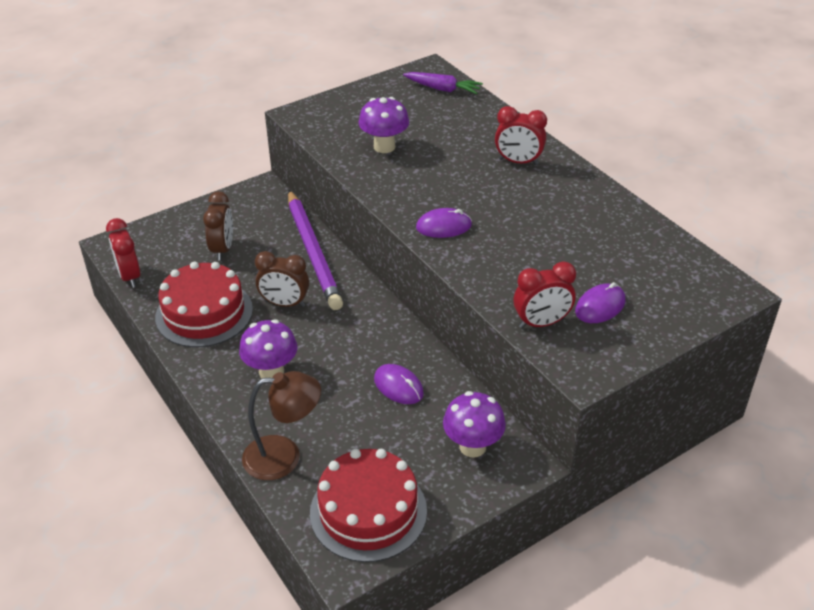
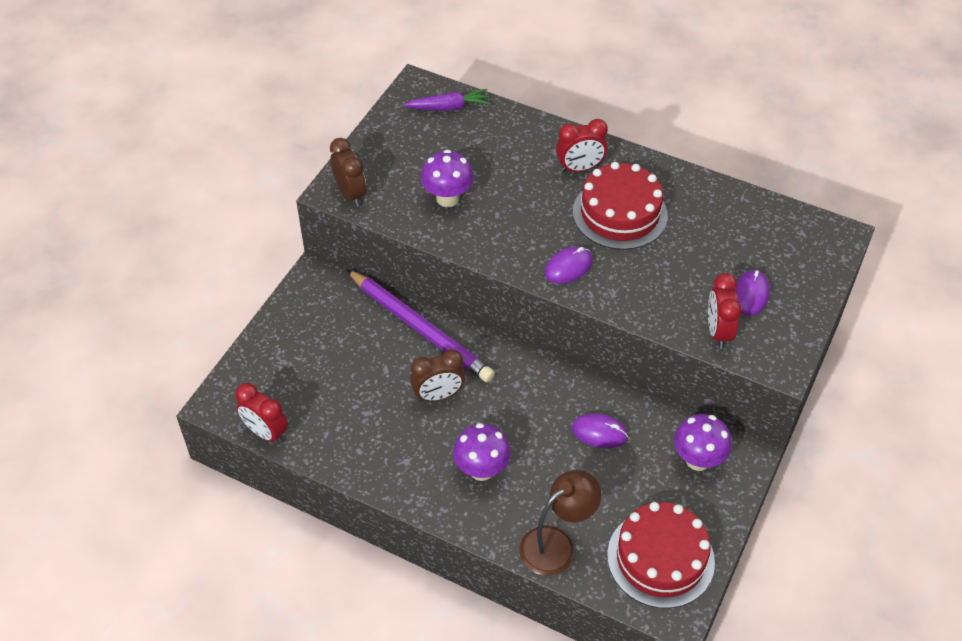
camera: 30 degrees left, 10 degrees up
(204, 313) = (371, 439): red cake -> red cake (620, 213)
(223, 249) = (332, 362): brown clock -> brown clock (350, 194)
(541, 323) = (718, 332): red clock -> red clock turned 135 degrees clockwise

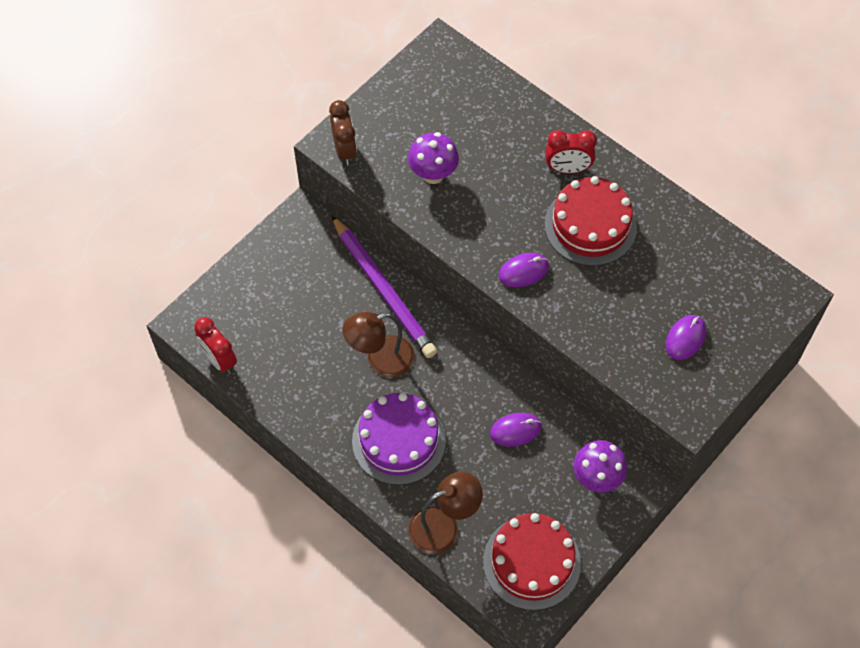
camera: 15 degrees right, 10 degrees up
(438, 395) = (381, 360): brown clock -> brown lamp
(449, 107) = (463, 75): purple carrot -> none
(481, 469) = (398, 440): purple mushroom -> purple cake
(599, 432) = (515, 430): purple mouse -> purple mouse turned 45 degrees counterclockwise
(718, 332) = (641, 369): red clock -> none

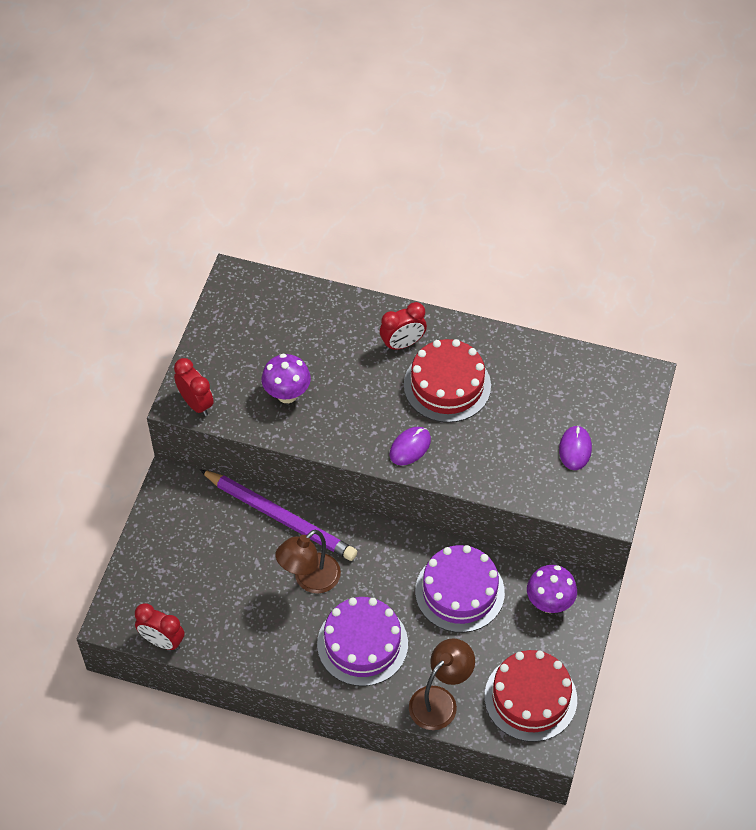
camera: 25 degrees left, 5 degrees down
(345, 150) = (196, 403): brown clock -> red clock
(515, 430) = (459, 591): purple mouse -> purple cake

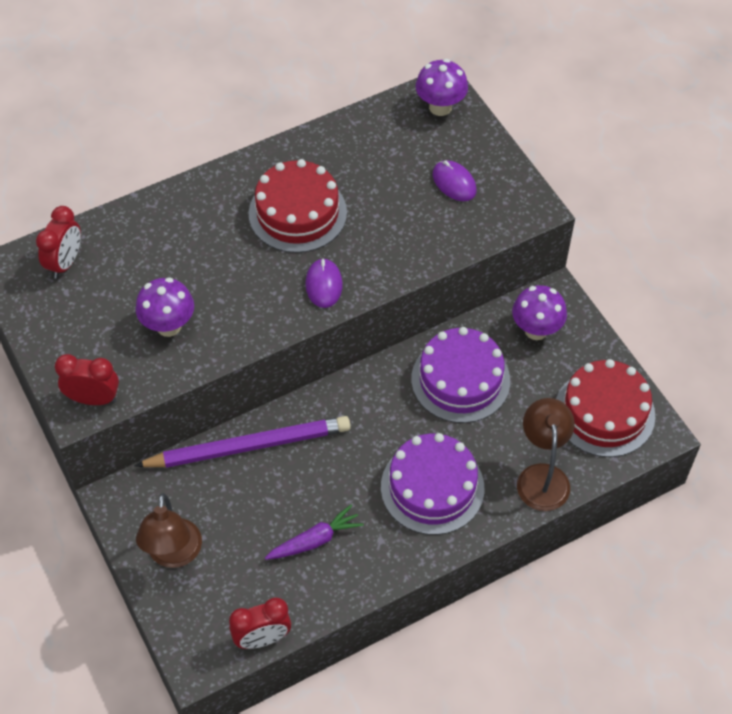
camera: 45 degrees left, 0 degrees up
(255, 611) = (315, 540): none -> purple carrot
(310, 580) = (331, 475): brown lamp -> brown lamp (173, 555)
(402, 344) = (222, 209): red clock -> red clock (65, 263)
(628, 388) = (440, 107): none -> purple mushroom

